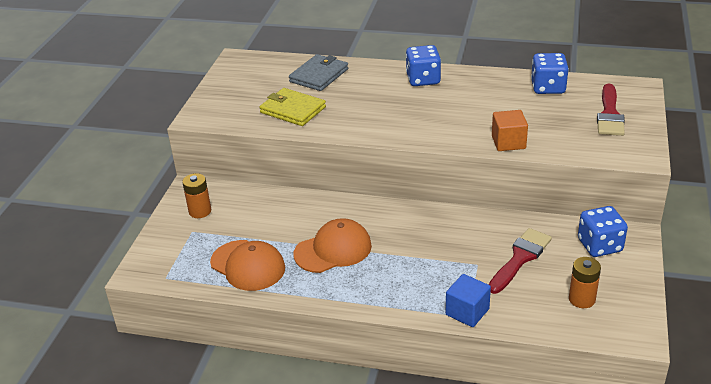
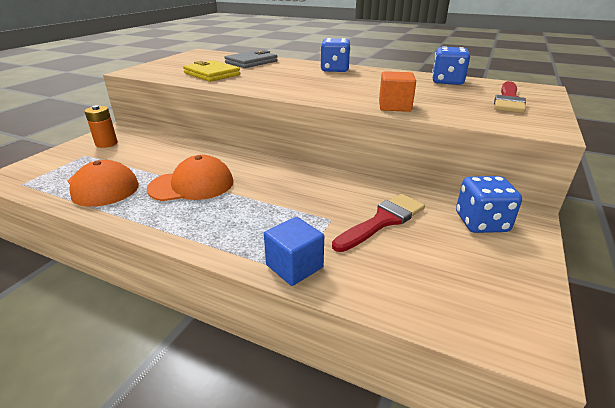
camera: 10 degrees right, 5 degrees down
(582, 299) = (449, 277): orange battery -> none

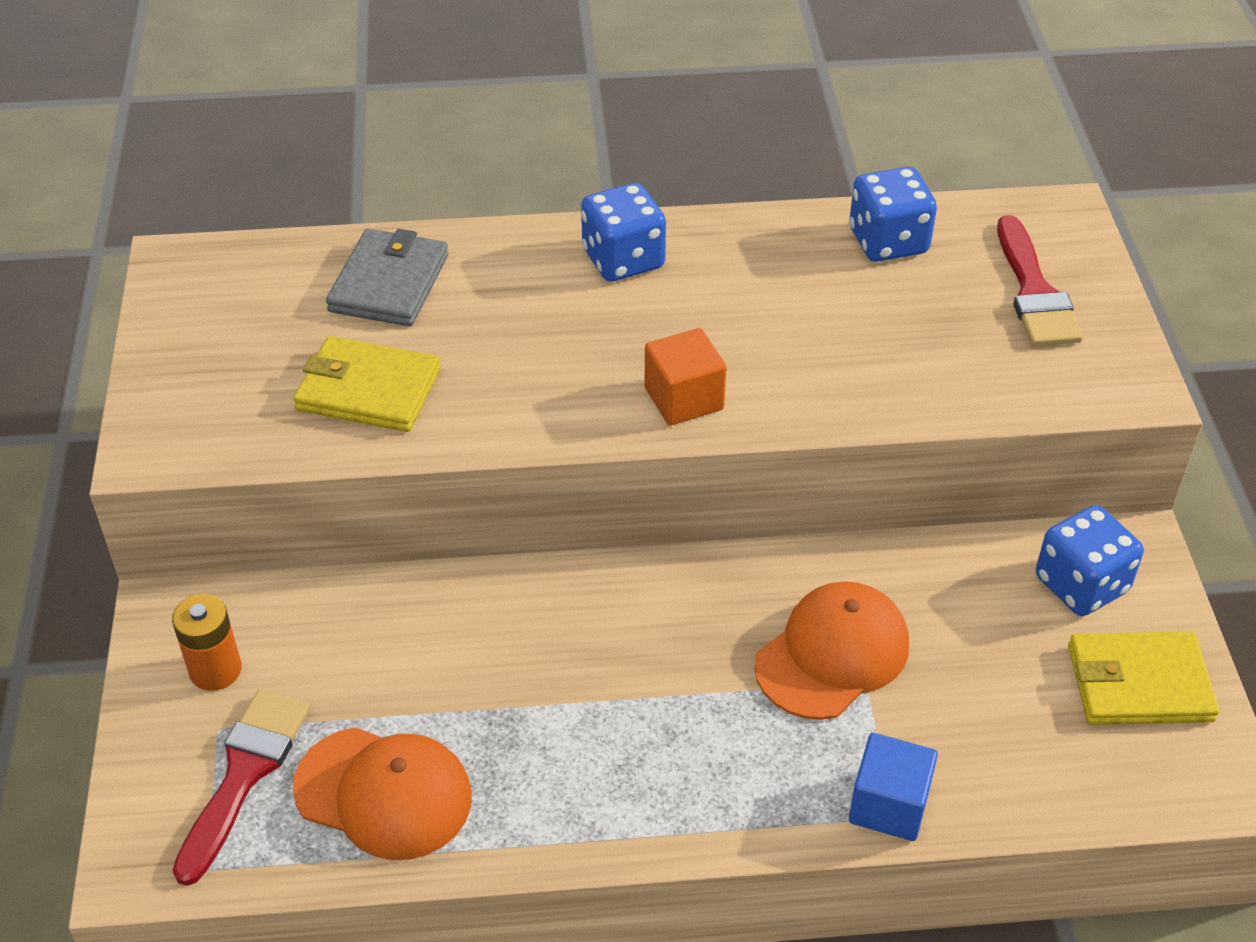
camera: 30 degrees left, 15 degrees up
(192, 185) = (555, 710): orange cap -> orange cap (832, 654)
(382, 221) = (943, 648): red brush -> red brush (244, 774)
(394, 106) = (864, 399): orange cube -> orange cube (684, 399)
(492, 271) = (1139, 683): none -> yellow wallet

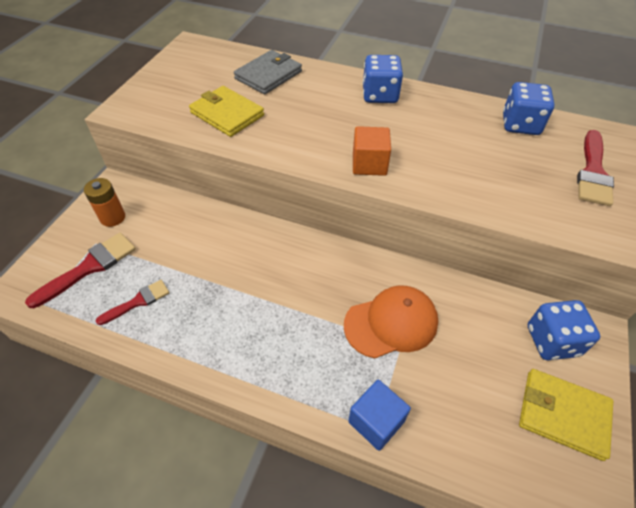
camera: 25 degrees right, 5 degrees up
(383, 793) = (138, 301): orange cap -> red brush

